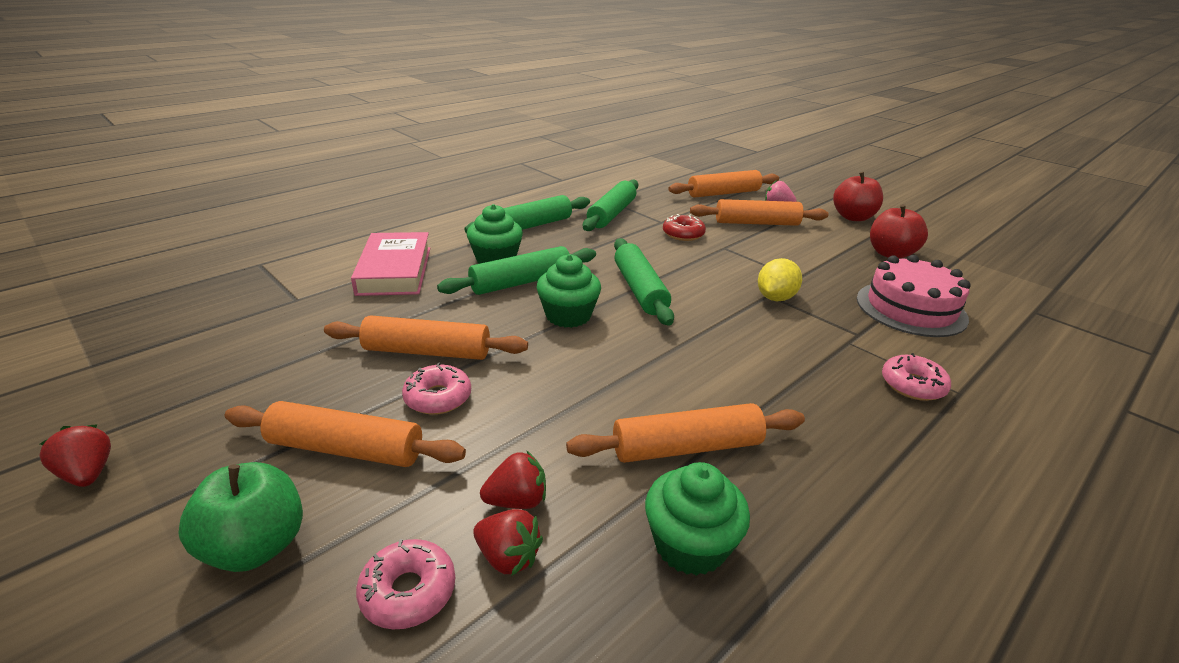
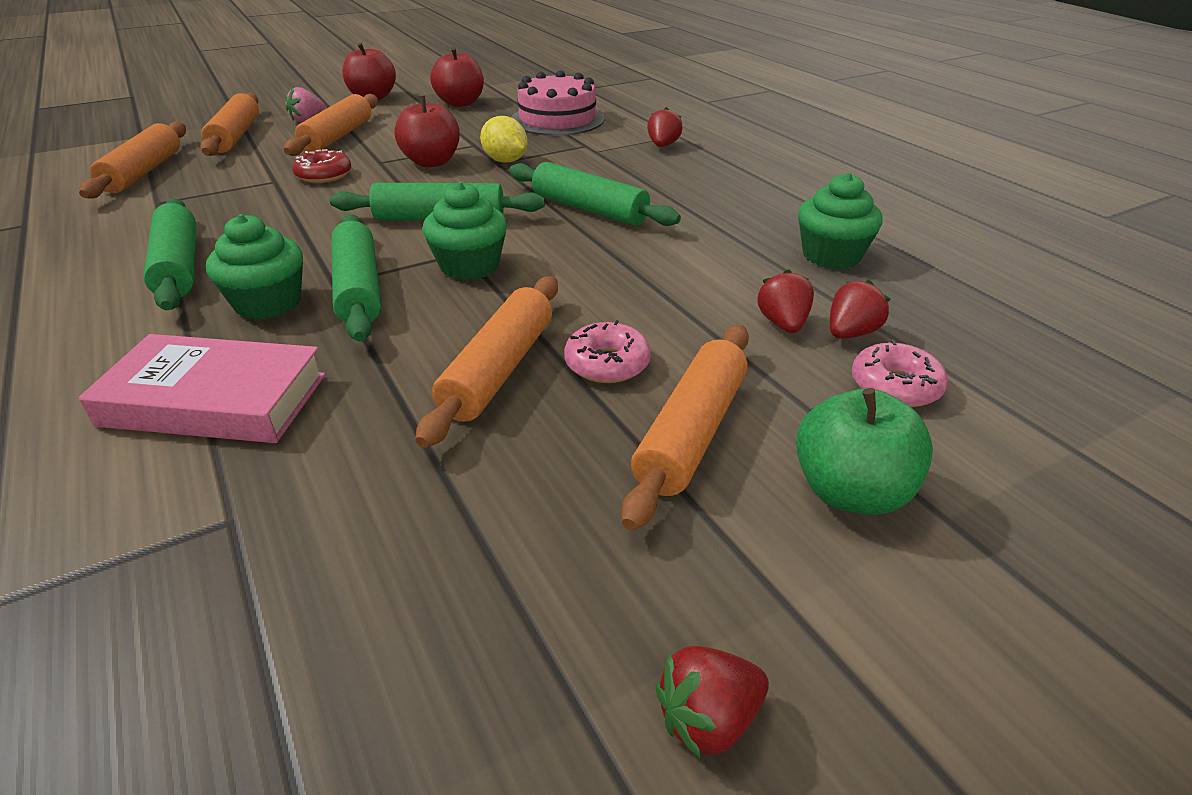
camera: 75 degrees left, 5 degrees up
(611, 214) = (211, 206): green rolling pin -> green rolling pin (589, 209)
(686, 447) = (721, 239): orange rolling pin -> orange rolling pin (144, 172)
(742, 267) = (431, 162): none -> red apple
(912, 385) = (663, 146): pink donut -> red strawberry

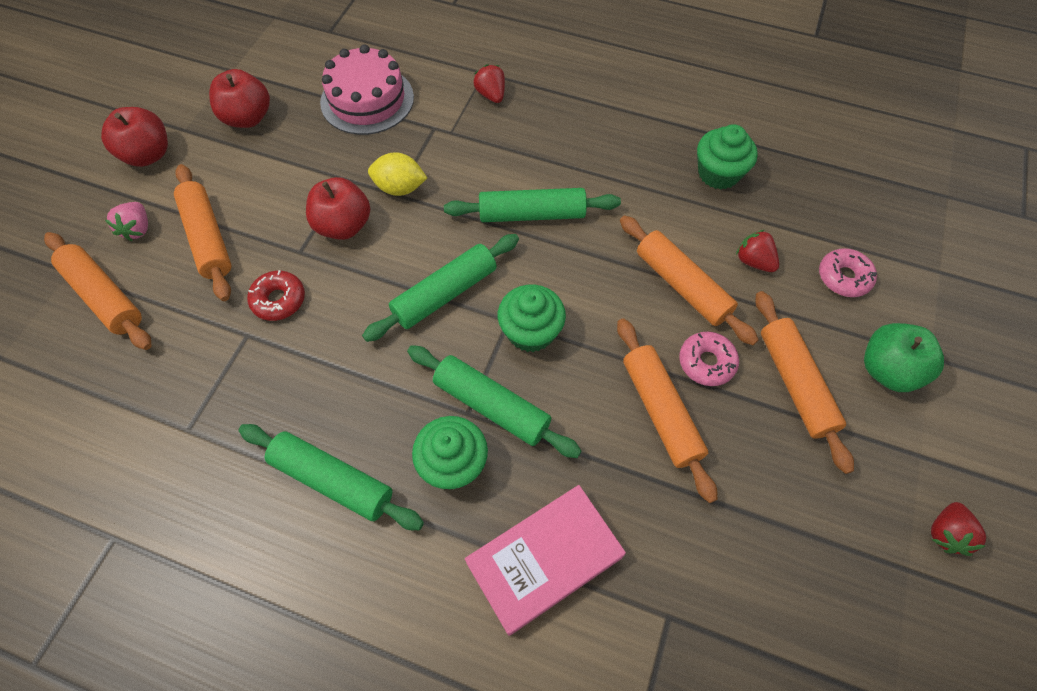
camera: 40 degrees left, 25 degrees up
(144, 172) = (102, 403): orange rolling pin -> orange rolling pin (682, 285)
(850, 333) = (790, 246): red strawberry -> none

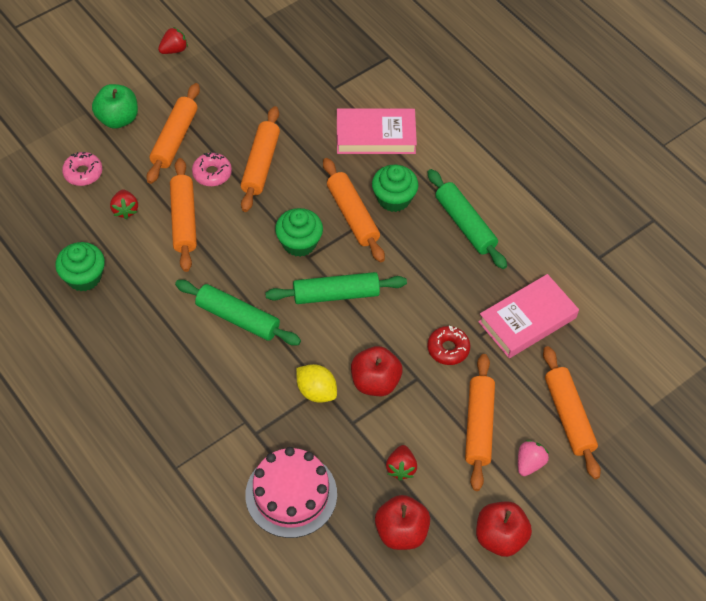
camera: 150 degrees left, 5 degrees down
(192, 386) = (527, 320): none -> pink book
(491, 95) = (187, 440): red strawberry -> red strawberry (401, 468)
(492, 406) = (352, 215): green rolling pin -> orange rolling pin

